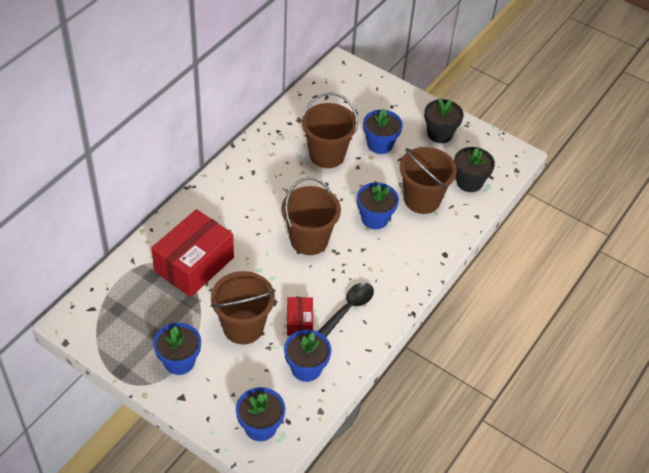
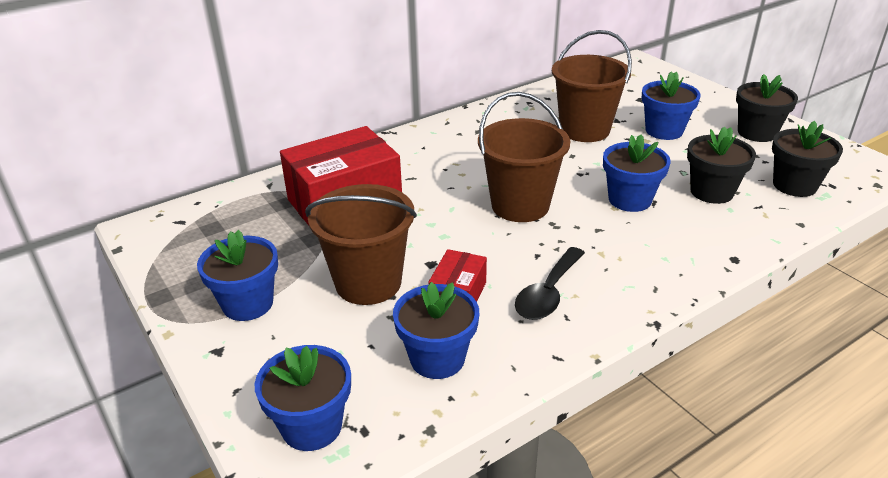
camera: 25 degrees right, 15 degrees down
(349, 307) = (548, 294): black spoon -> black spoon turned 150 degrees clockwise
(422, 199) = (711, 192): brown bucket -> black flower pot

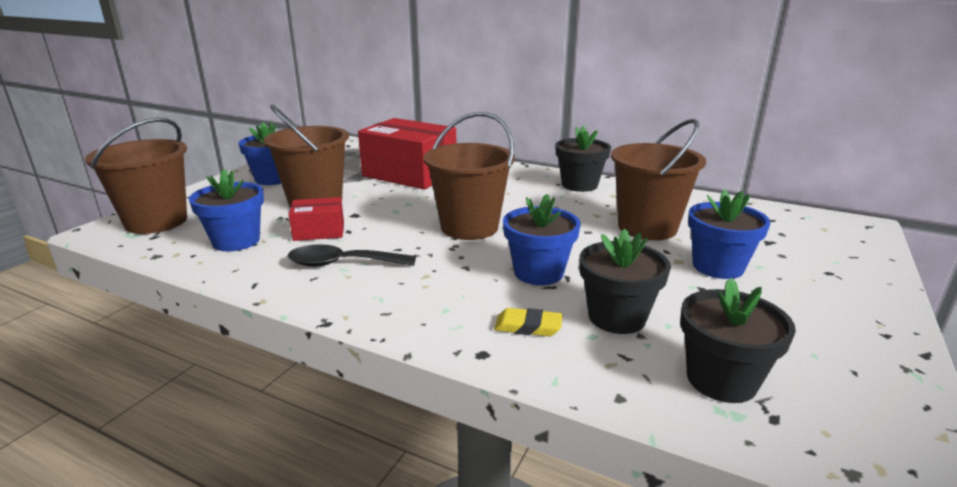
camera: 60 degrees right, 10 degrees down
(312, 426) = (156, 222): blue flower pot -> brown bucket
(708, 229) = (528, 327): none -> yellow eraser
(757, 133) = (827, 330): black flower pot -> black flower pot (579, 185)

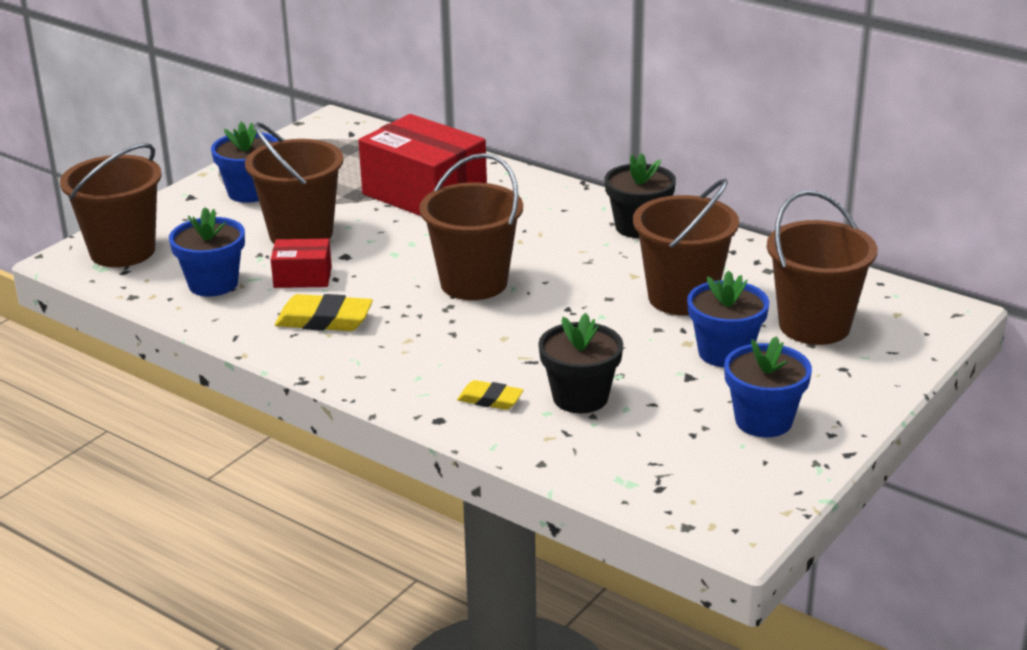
camera: 10 degrees right, 5 degrees up
(342, 263) = (324, 320): black spoon -> yellow eraser
(538, 272) = (526, 345): blue flower pot -> blue flower pot (763, 421)
(721, 380) = (638, 458): black flower pot -> none
(770, 241) = (814, 326): none -> brown bucket

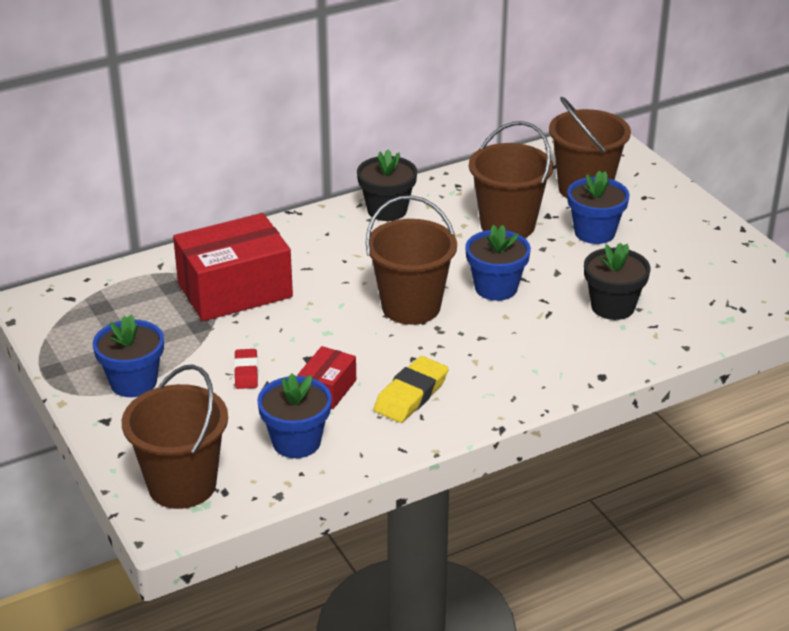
camera: 65 degrees left, 5 degrees up
(301, 234) = (246, 372): brown bucket -> red eraser
(490, 399) = (589, 346): yellow eraser -> none
(763, 421) = (687, 245): blue flower pot -> blue flower pot (496, 288)

